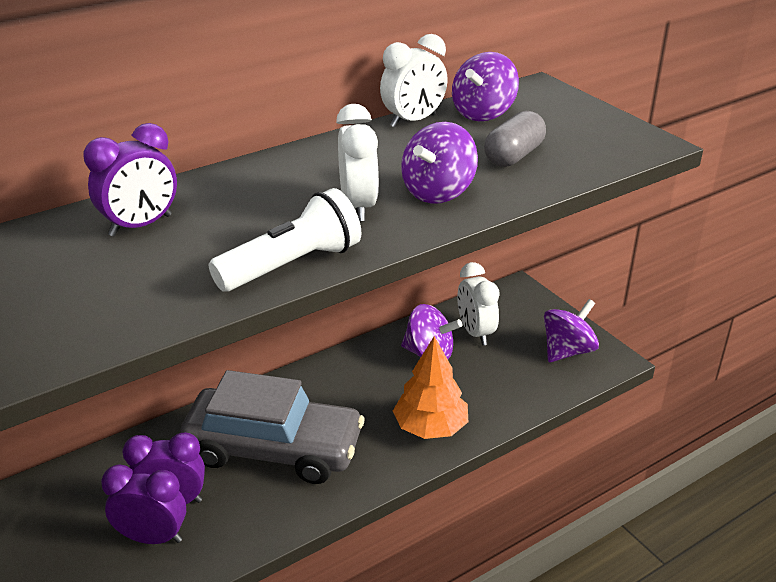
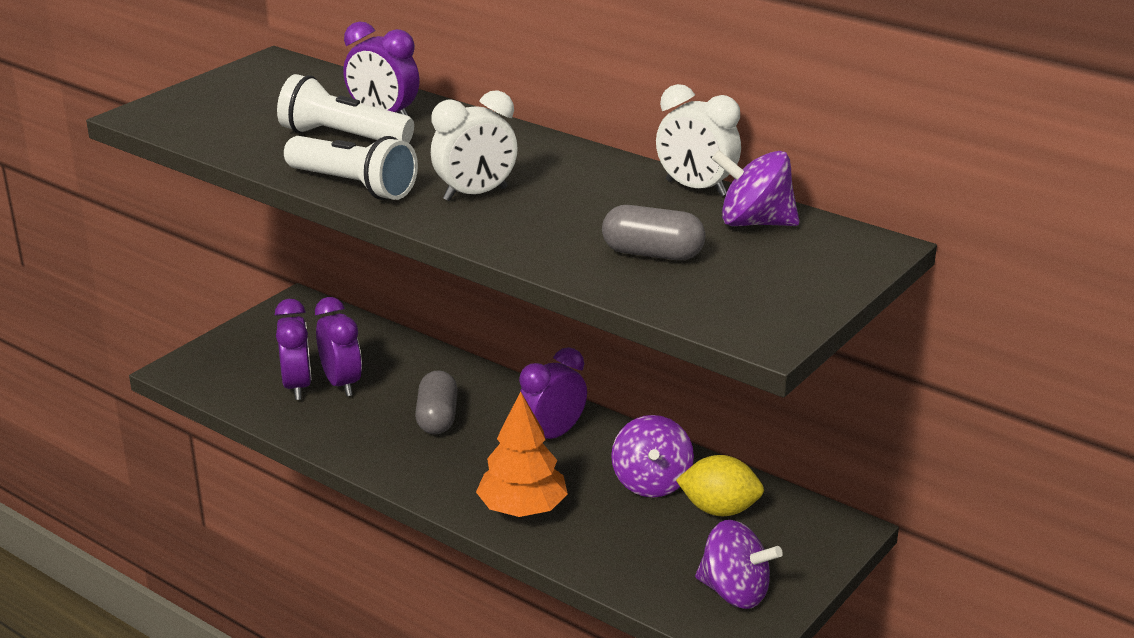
camera: 70 degrees right, 5 degrees down
(168, 255) = (343, 137): none -> white flashlight
(274, 448) = (437, 418): grey car -> grey capsule
(341, 388) = (552, 435): none -> purple clock
(438, 192) = (533, 226): purple spinning top -> none
(475, 333) = (719, 510): white clock -> yellow lemon

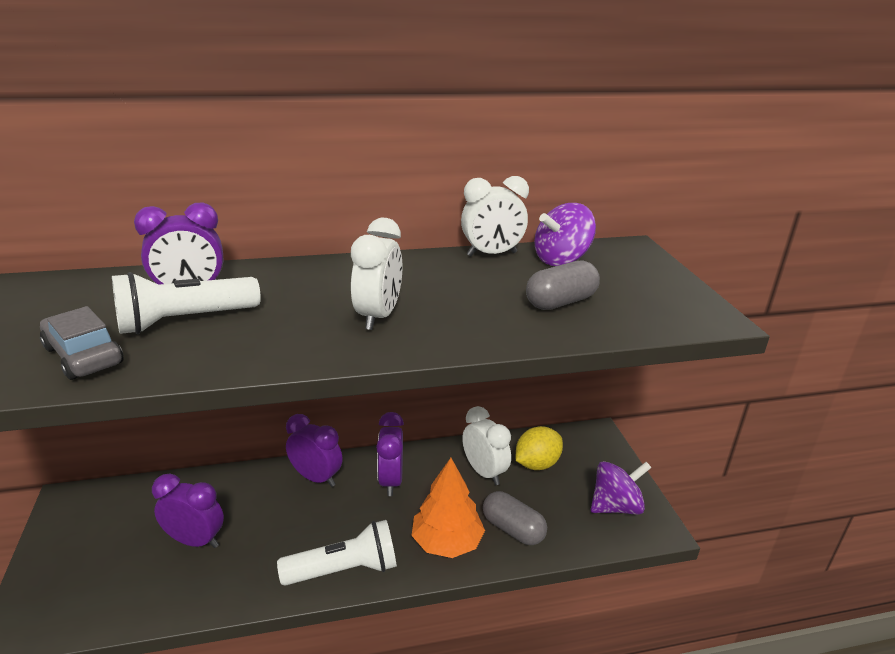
camera: 50 degrees left, 0 degrees up
(249, 134) = (83, 356): none -> grey car
(297, 386) = (160, 567): purple clock -> purple clock (316, 478)
(353, 186) = (273, 354): white flashlight -> white flashlight (344, 570)
(437, 418) = (303, 518): grey capsule -> grey capsule (513, 529)
(651, 483) = (484, 472): purple spinning top -> white clock

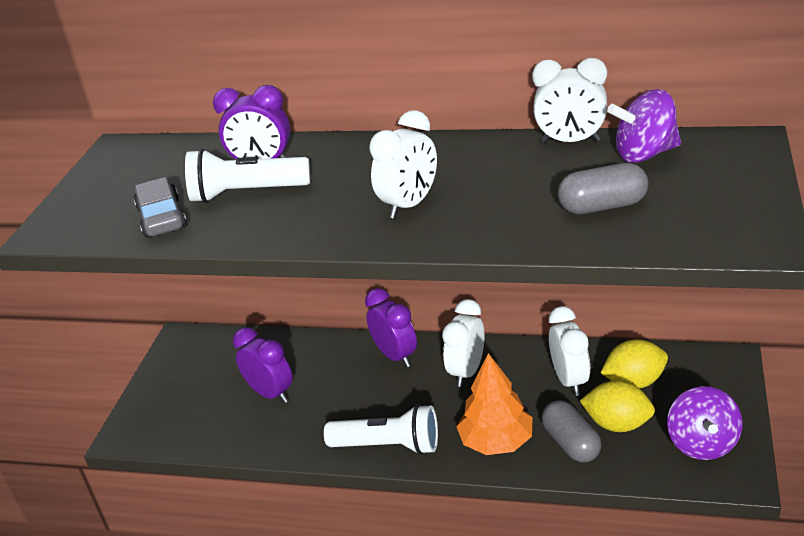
camera: 30 degrees right, 5 degrees up
(391, 481) = (467, 372): purple clock -> white clock
(542, 503) = (617, 424): none -> yellow lemon
(615, 506) = (702, 443): purple spinning top -> purple spinning top turned 90 degrees clockwise

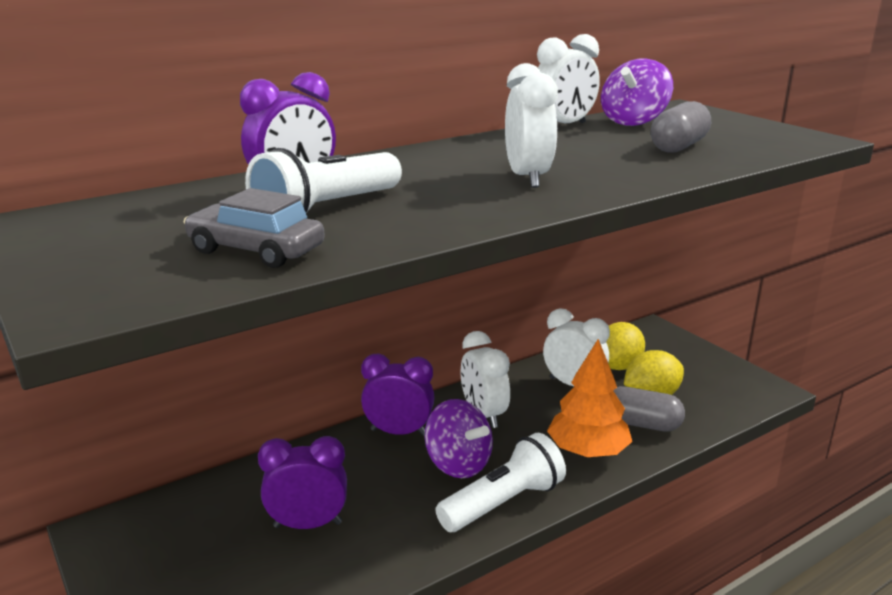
camera: 50 degrees left, 10 degrees down
(702, 443) = (719, 382): purple spinning top -> purple spinning top (458, 464)

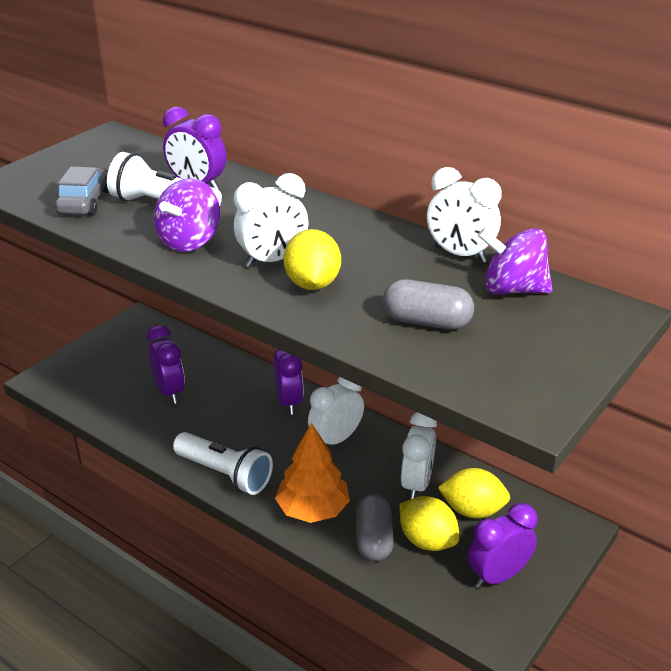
camera: 70 degrees right, 10 degrees up
(458, 464) = (262, 441): purple spinning top -> purple spinning top (189, 241)
(589, 170) = (312, 284): none -> yellow lemon
(701, 373) = (498, 576): none -> purple clock

